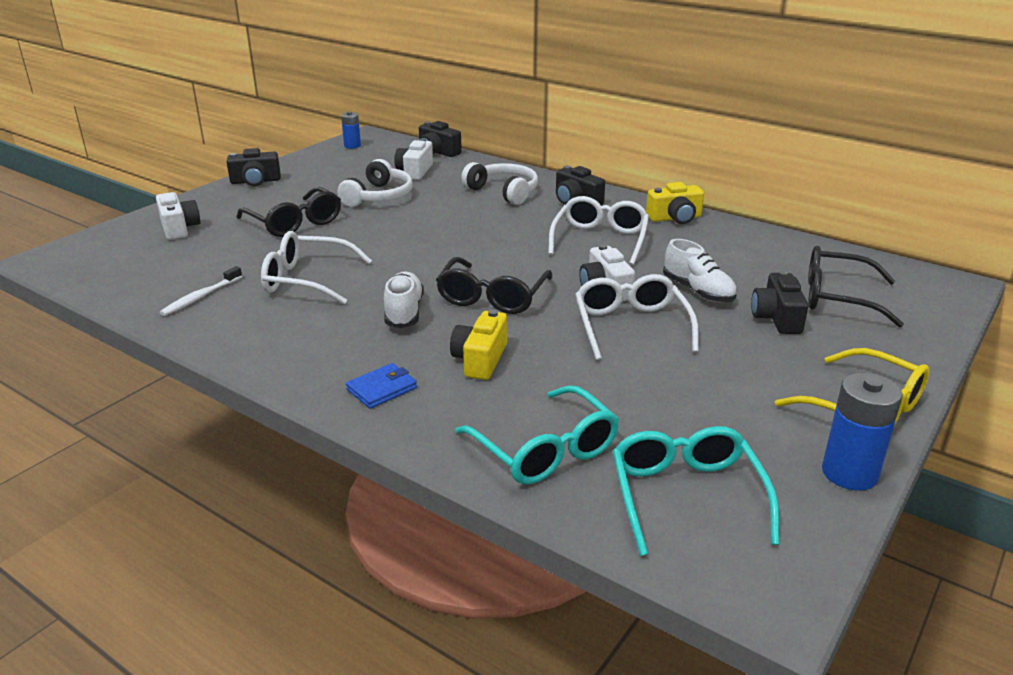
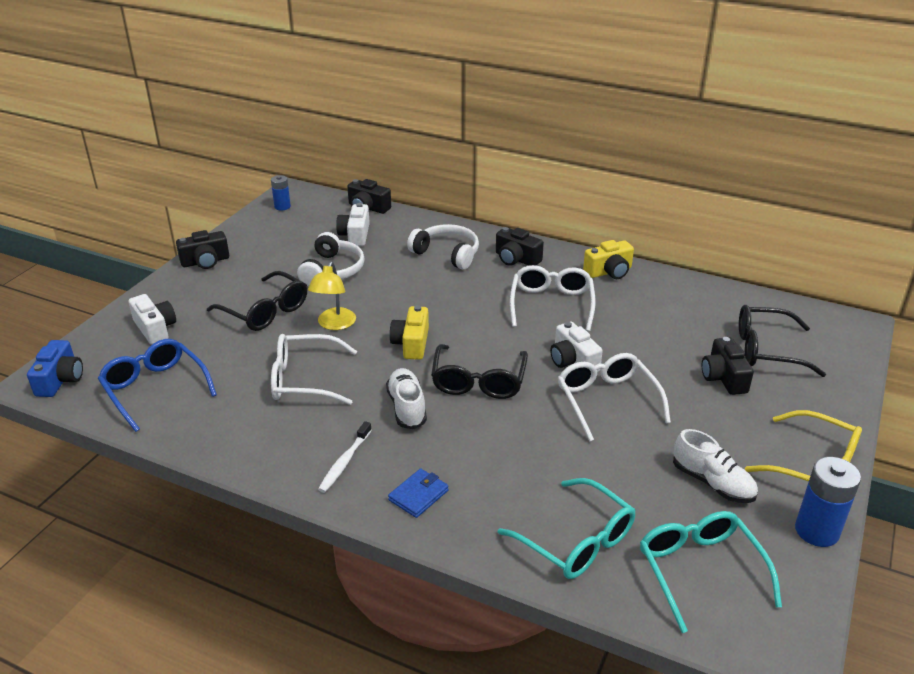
camera: 10 degrees left, 5 degrees up
(65, 260) = (60, 380): none -> blue camera
(152, 274) = (155, 389): none -> blue glasses
(201, 297) = (213, 411): white toothbrush -> white toothbrush (344, 462)
(360, 238) = (334, 324): none -> yellow lamp
(480, 359) = (491, 453): yellow camera -> yellow camera (411, 343)
(698, 291) = (651, 355): white shoe -> white shoe (712, 483)

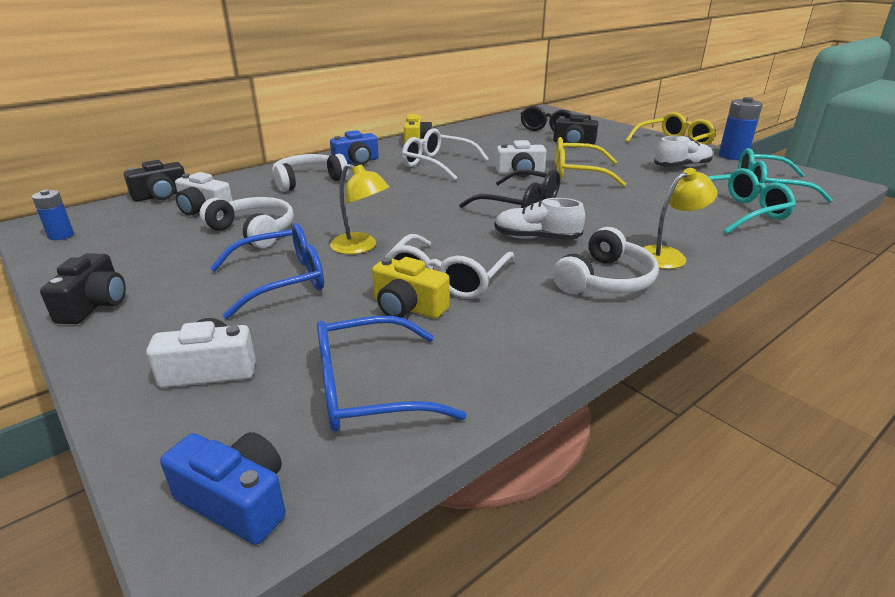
camera: 65 degrees left, 5 degrees down
(265, 311) = (282, 280): black glasses -> blue glasses
(344, 462) = (605, 280): white toothbrush -> white headphones
(411, 343) = (437, 219): yellow camera -> yellow camera (407, 307)
(418, 495) = (668, 255): blue wallet -> yellow lamp
(516, 259) = (356, 161): black camera -> blue camera
(607, 400) = (577, 173): white glasses -> yellow glasses

